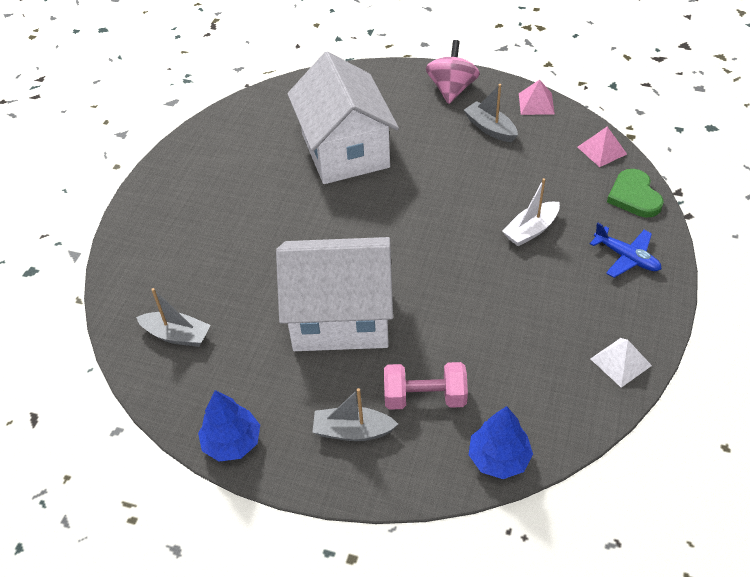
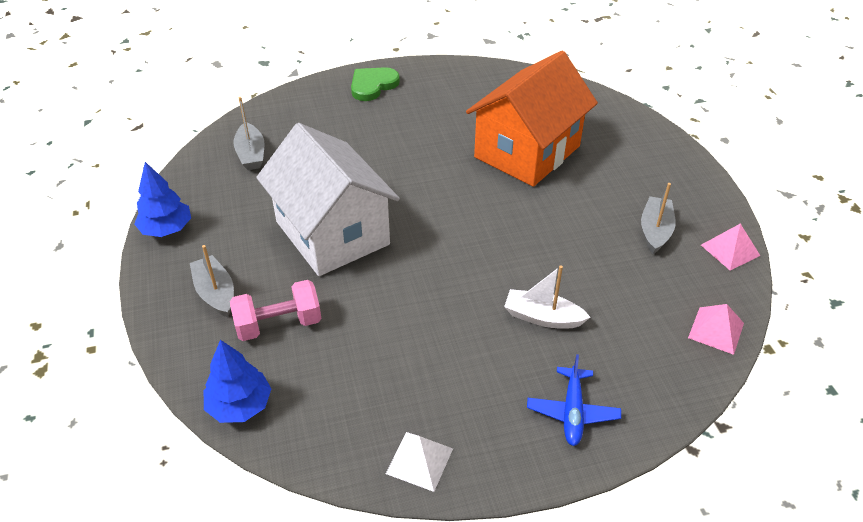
camera: 55 degrees right, 5 degrees down
(345, 150) = (527, 152): white house -> orange house
(425, 397) = (279, 324): pink dumbbell -> pink dumbbell turned 75 degrees counterclockwise
(451, 89) = (680, 182): pink spinning top -> none
(634, 196) = (672, 385): green heart -> green heart (373, 85)

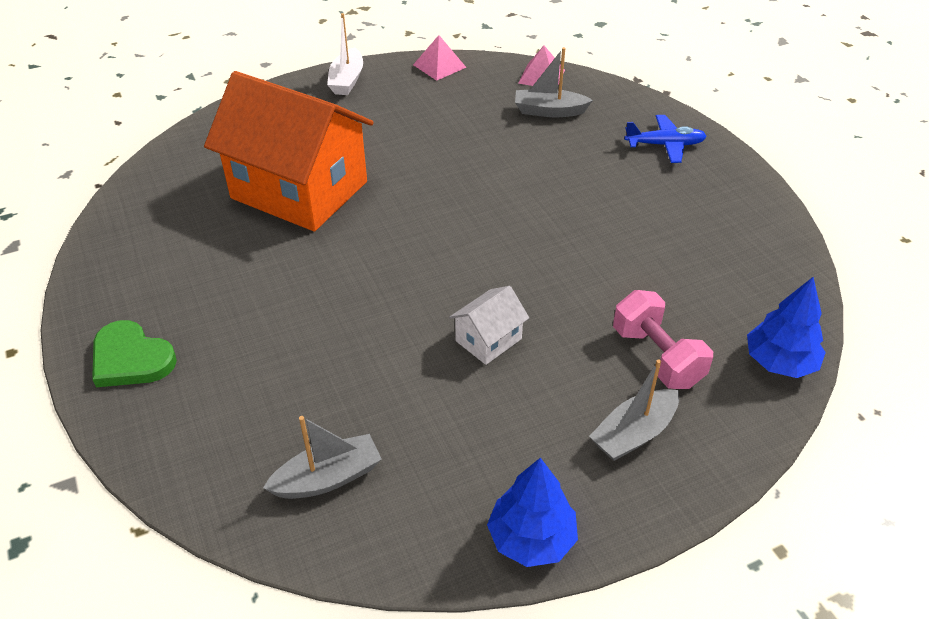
camera: 100 degrees left, 0 degrees up
(332, 233) = (488, 340): white house -> white house, size x0.41
(419, 461) = (763, 224): white pyramid -> none
(542, 317) = (564, 165): white boat -> white boat (347, 80)
(655, 231) = (423, 104): grey boat -> grey boat (549, 111)

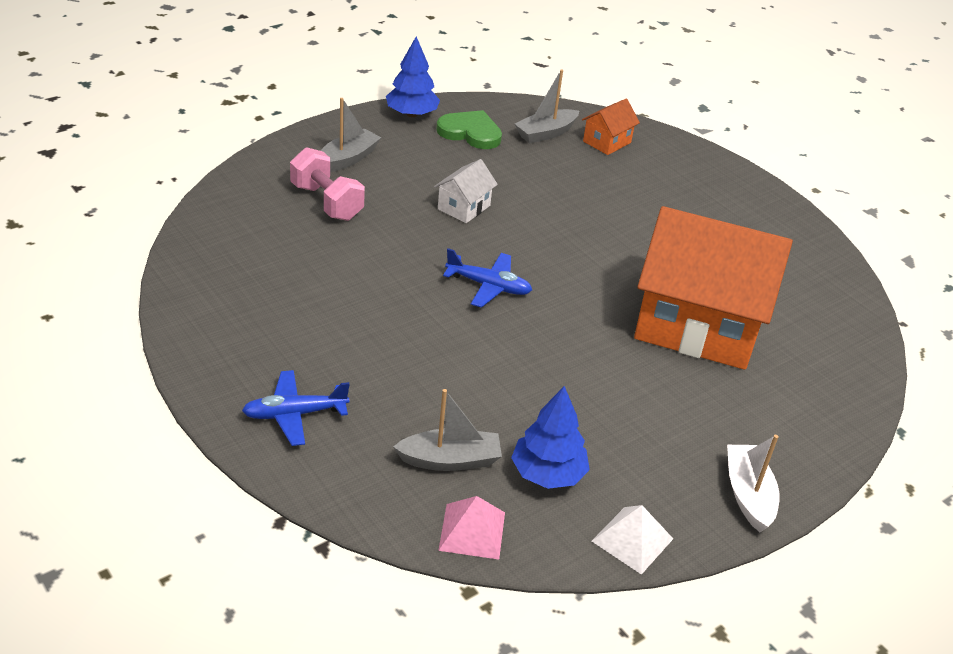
camera: 165 degrees right, 5 degrees down
(131, 359) = (725, 185): green heart -> green heart (470, 133)
(243, 453) = (607, 142): none -> orange house
(439, 66) = (632, 539): pink pyramid -> white pyramid
(485, 238) = (489, 286): none -> blue plane
(779, 362) = (226, 203): blue tree -> blue tree (548, 473)

